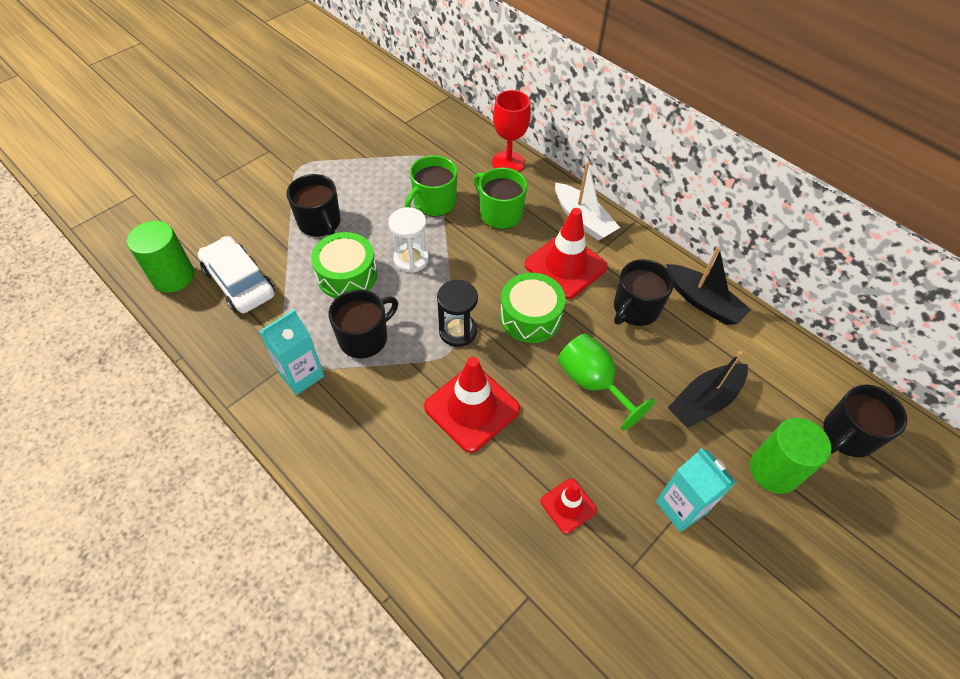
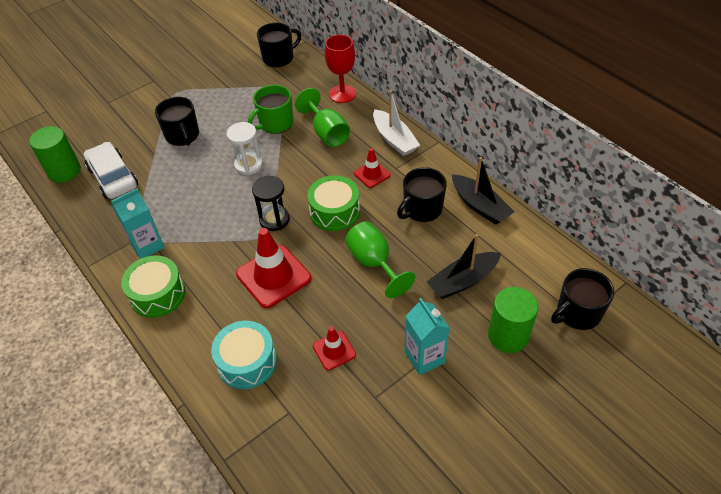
camera: 10 degrees right, 5 degrees down
(347, 275) = (196, 175): green drum -> green drum (157, 294)
(364, 338) = (200, 221): black mug -> black mug (279, 58)
(461, 530) = (247, 362): none -> turquoise drum
(500, 214) = (327, 133): green mug -> green goblet
(565, 266) = (372, 174): red traffic cone -> red traffic cone, size x0.54

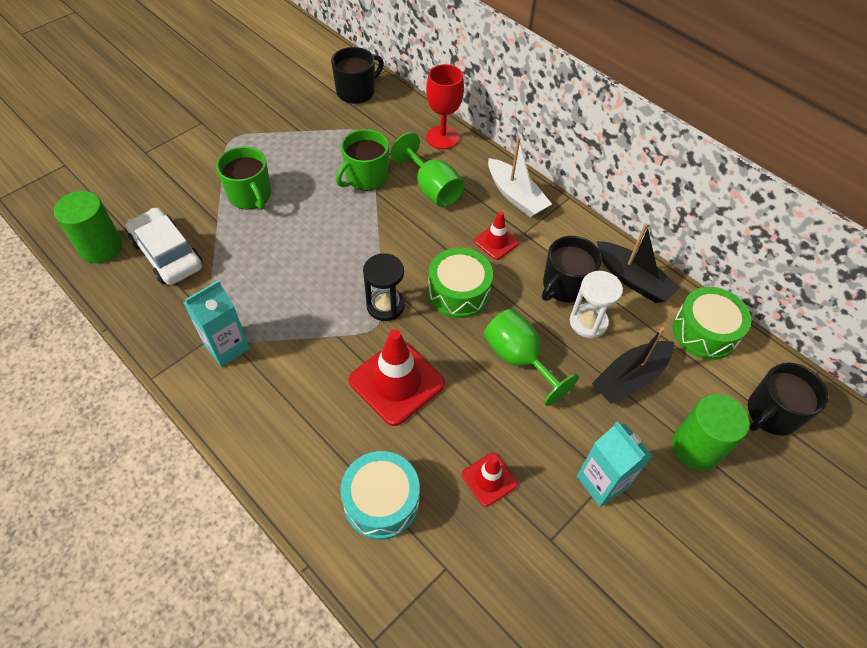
camera: 10 degrees left, 5 degrees up
(157, 294) = (250, 413): green drum -> green drum (704, 332)
(182, 135) = (250, 195): black mug -> green mug
(248, 165) = (341, 233): white hourglass -> white hourglass (588, 322)

